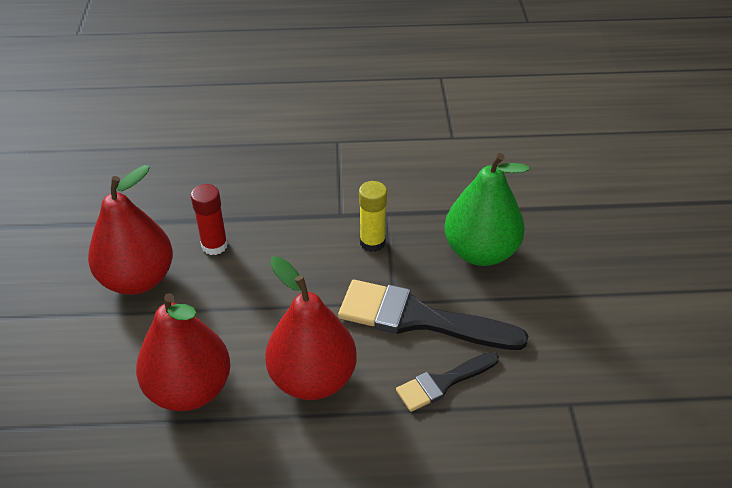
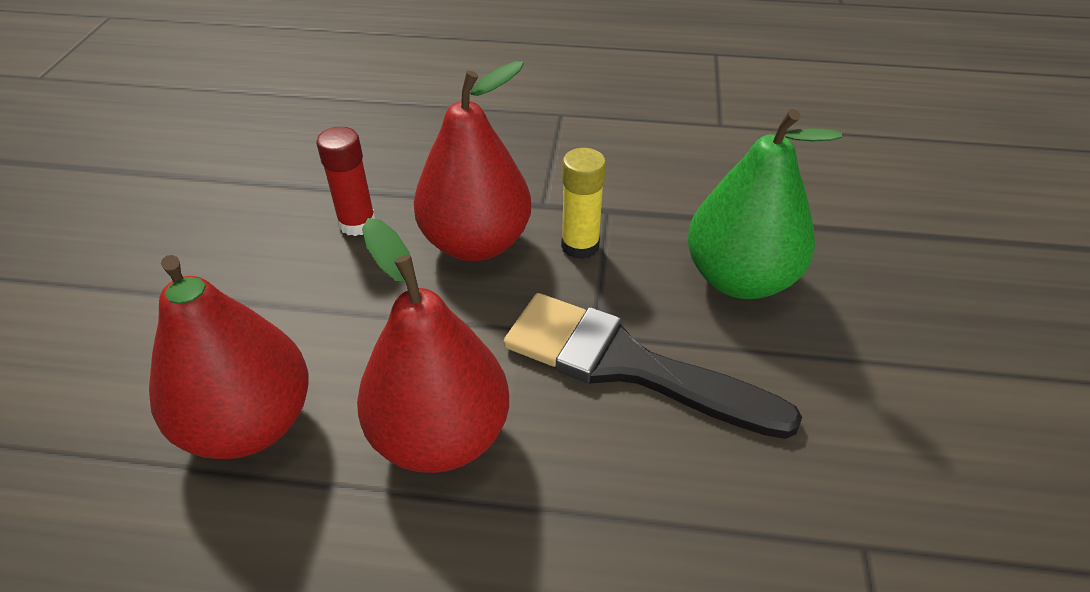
camera: 10 degrees right, 0 degrees up
(138, 279) = (238, 255): red pear -> red pear (476, 243)
(443, 383) = (648, 475): black brush -> none

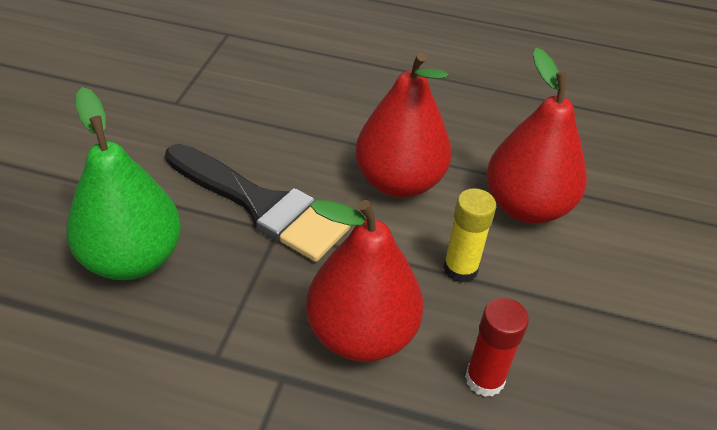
camera: 175 degrees left, 0 degrees up
(580, 246) = (260, 315): yellow glue stick -> yellow glue stick (460, 269)

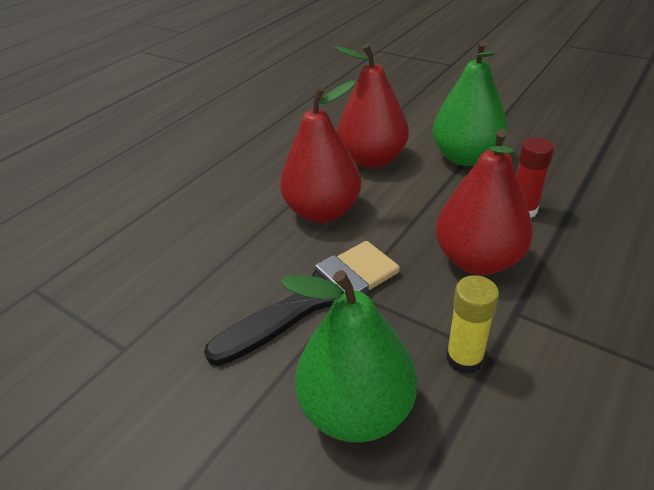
camera: 65 degrees left, 5 degrees down
(460, 269) = (423, 200): yellow glue stick -> yellow glue stick (464, 358)
(586, 304) = (465, 157): none -> green pear

